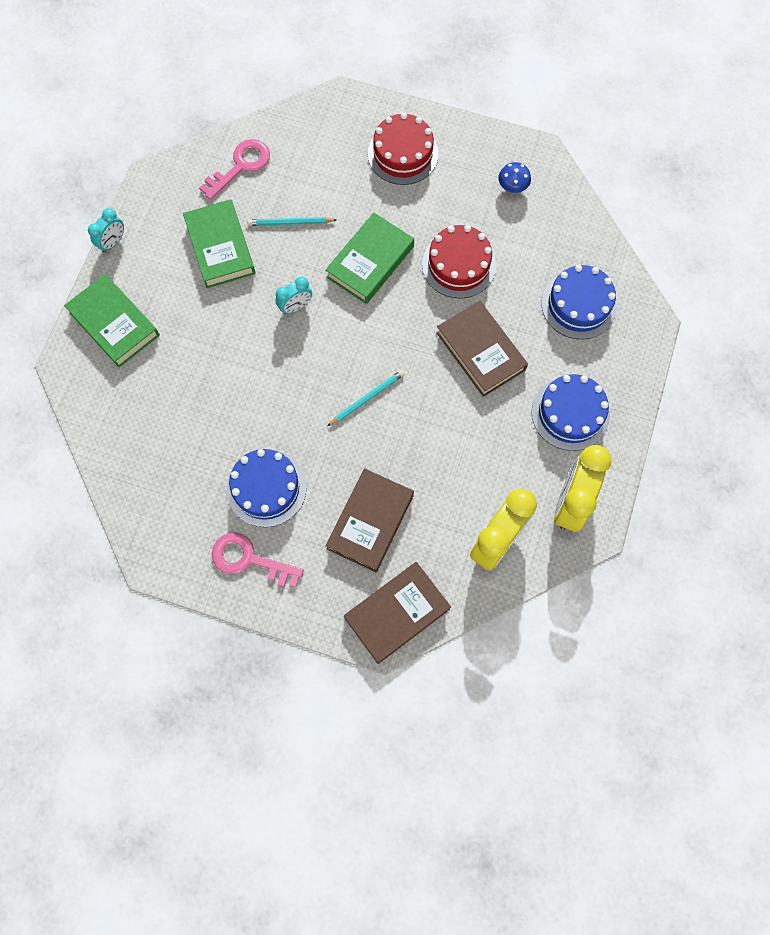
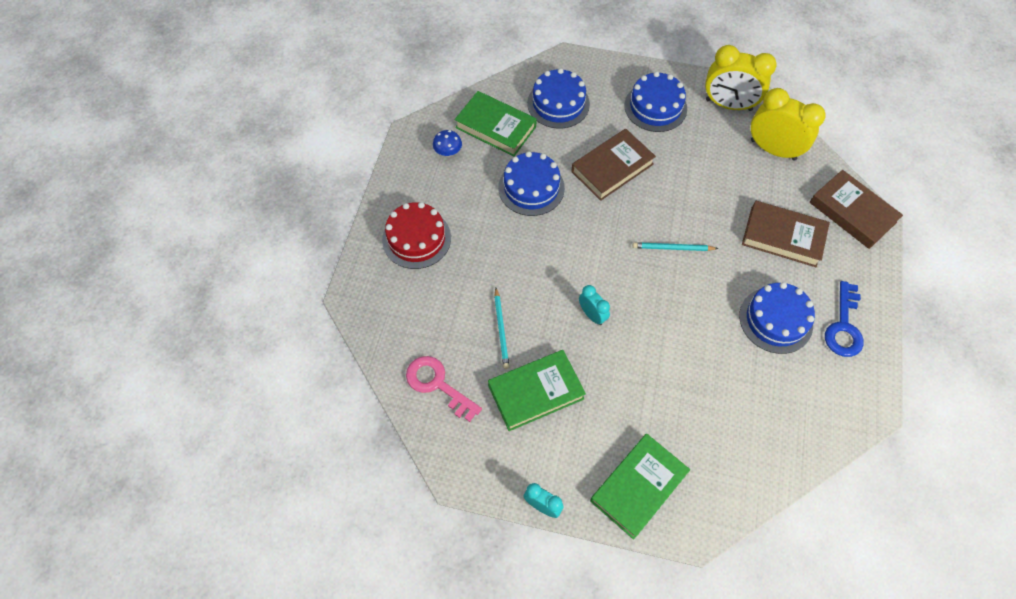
camera: 95 degrees left, 10 degrees down
(249, 559) = (843, 326): pink key -> blue key
(367, 398) = (672, 248): turquoise pencil -> turquoise pencil turned 45 degrees counterclockwise
(370, 262) = (536, 256): green book -> green book (495, 127)
(458, 265) = (531, 188): red cake -> blue cake

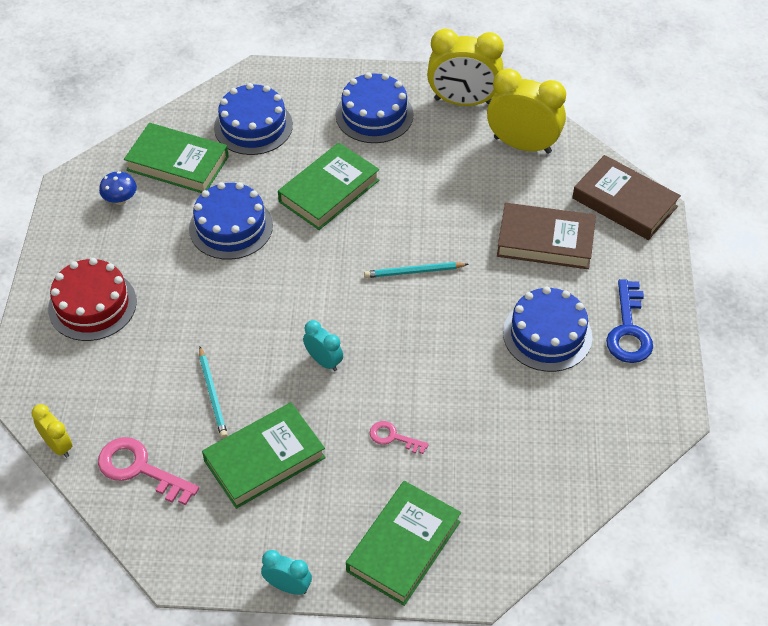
camera: 10 degrees left, 10 degrees down
(377, 354) = (58, 446): none -> yellow clock
(612, 168) = (329, 191): brown book -> green book
(640, 390) = (393, 437): none -> pink key

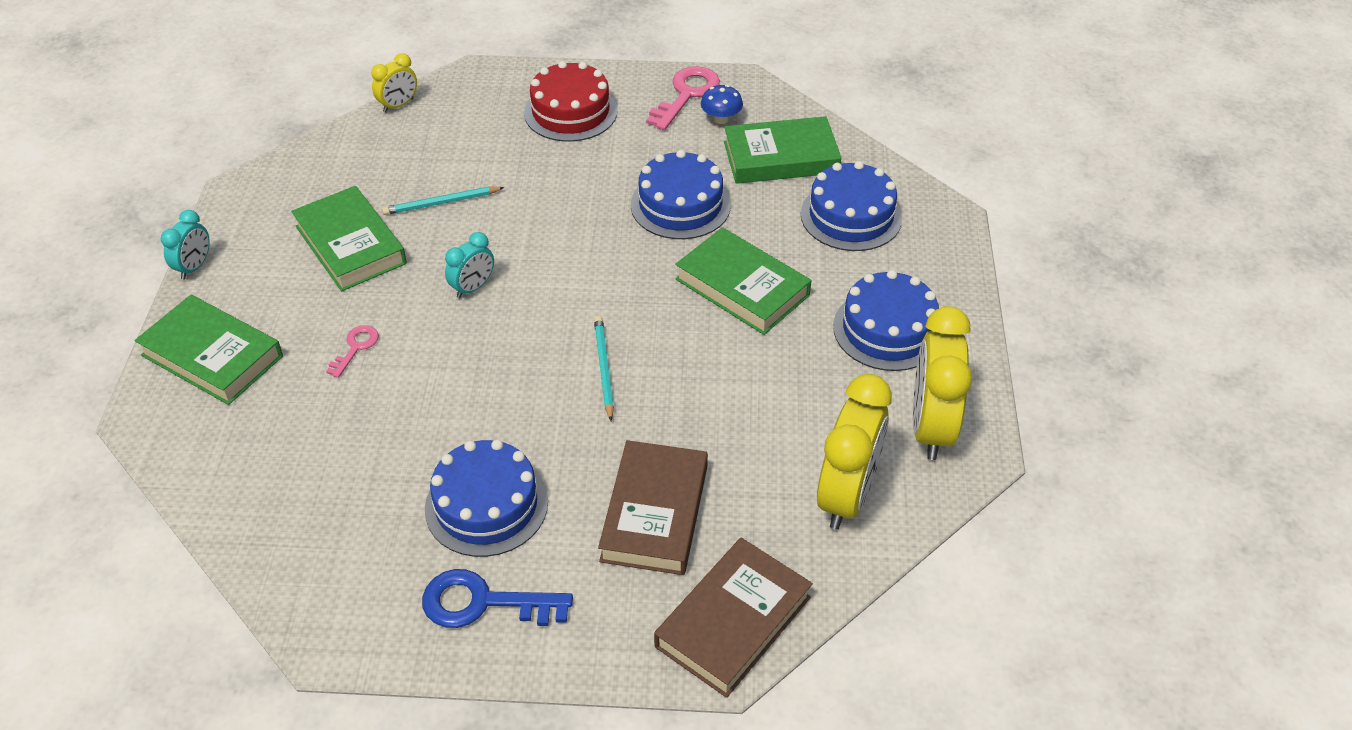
camera: 90 degrees right, 5 degrees down
(140, 469) = (359, 159): pink key -> pink key (686, 95)
(177, 163) = (781, 157): green book -> green book turned 60 degrees clockwise

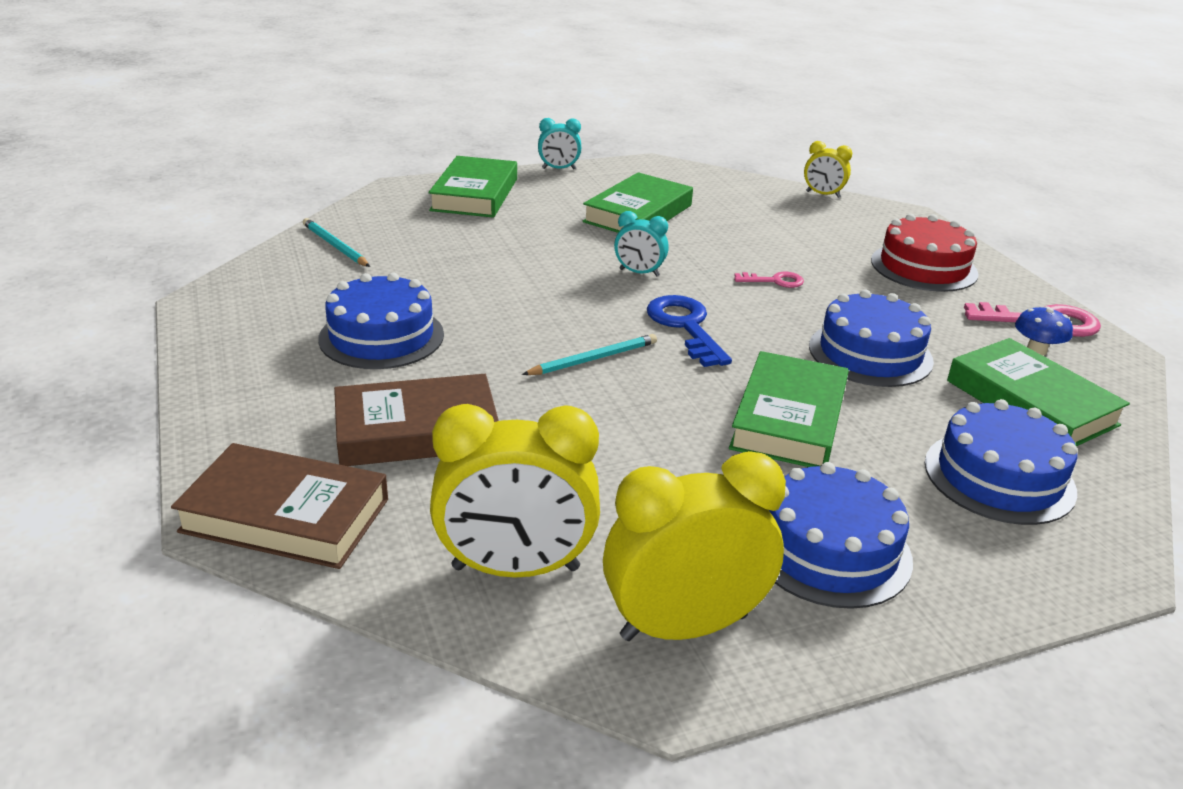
camera: 65 degrees right, 15 degrees down
(355, 348) = (525, 241): pink key -> pink key (774, 281)
(441, 203) = (727, 237): turquoise pencil -> turquoise pencil (335, 246)
(484, 603) = (266, 360): blue key -> blue key (686, 327)

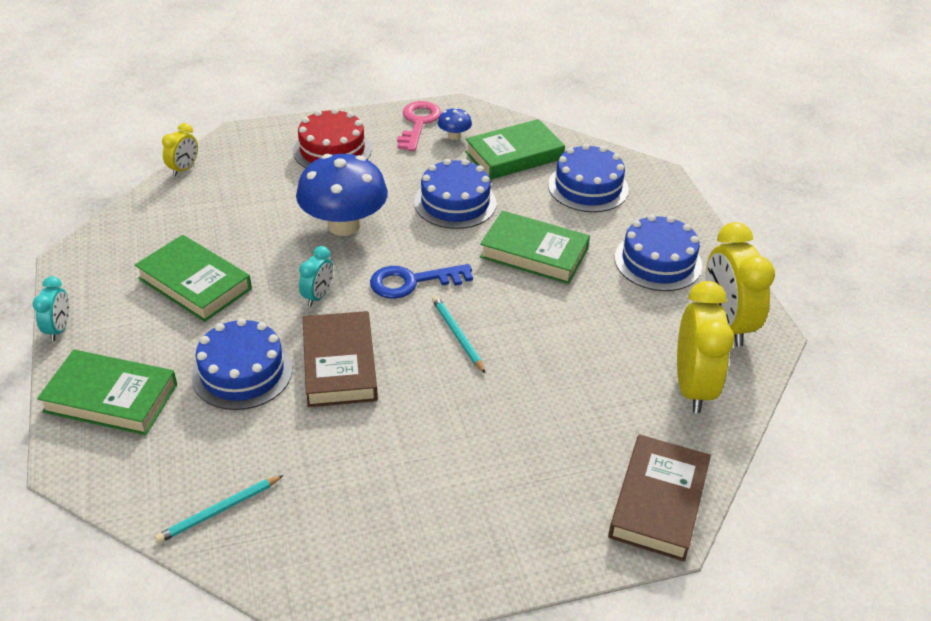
camera: 85 degrees left, 10 degrees up
(381, 336) = (415, 462): blue cake -> blue cake (242, 372)
(417, 430) = (555, 435): brown book -> brown book (339, 364)
(774, 281) = (344, 225): pink key -> blue mushroom

